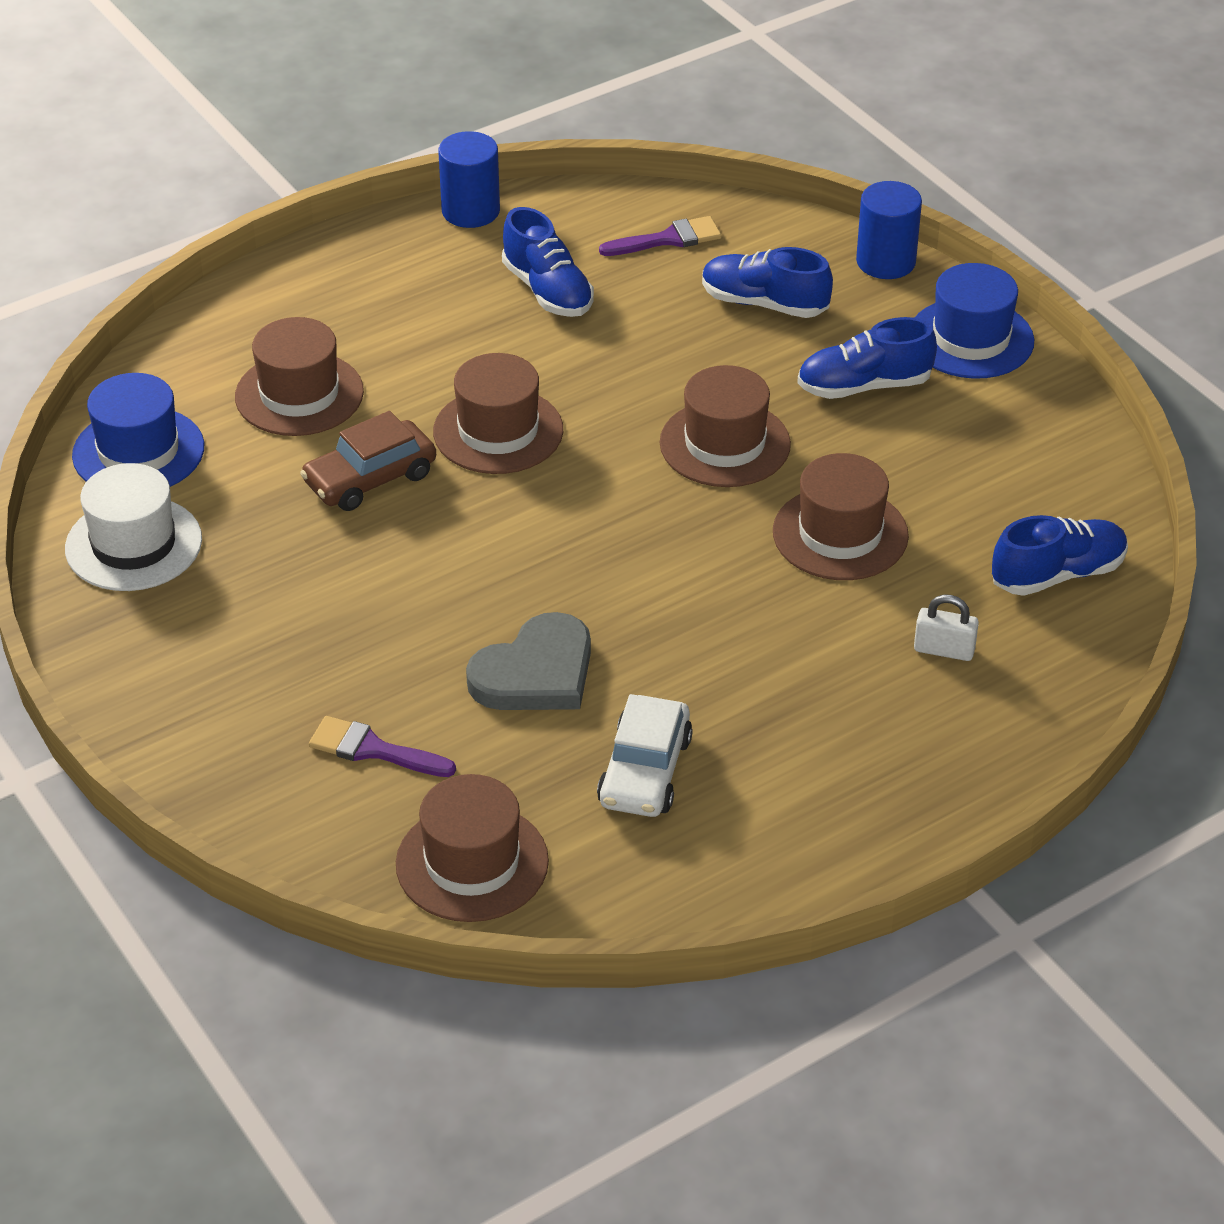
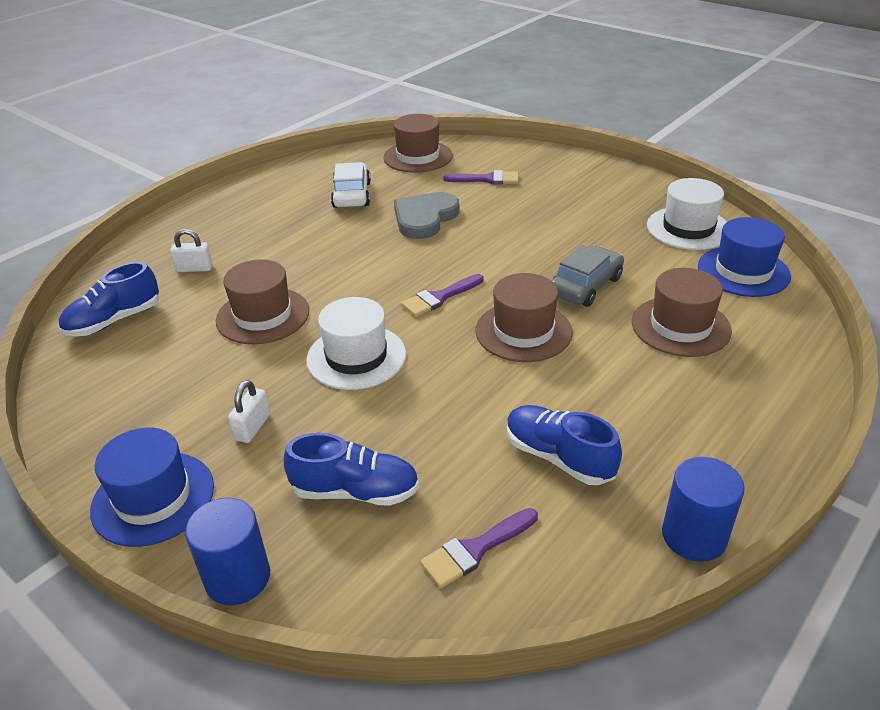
camera: 165 degrees right, 5 degrees down
(370, 478) = (585, 286): brown car -> grey car
(582, 507) = (439, 297): none -> purple brush
(725, 444) = (356, 357): brown hat -> white hat
(864, 386) = (252, 427): blue shoe -> white padlock

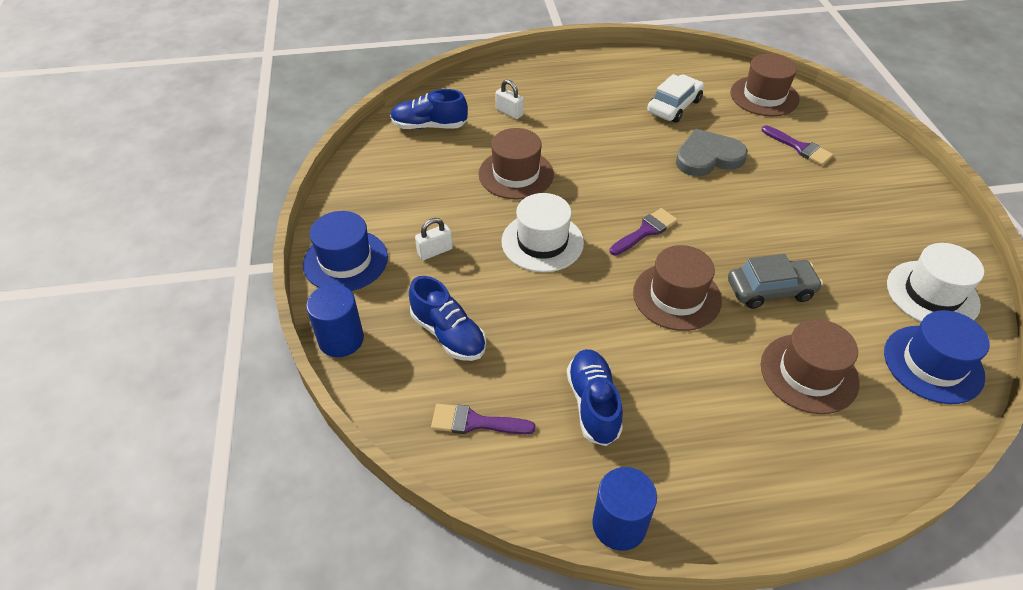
camera: 40 degrees right, 10 degrees up
(439, 297) = (645, 231): purple brush -> purple brush turned 135 degrees clockwise

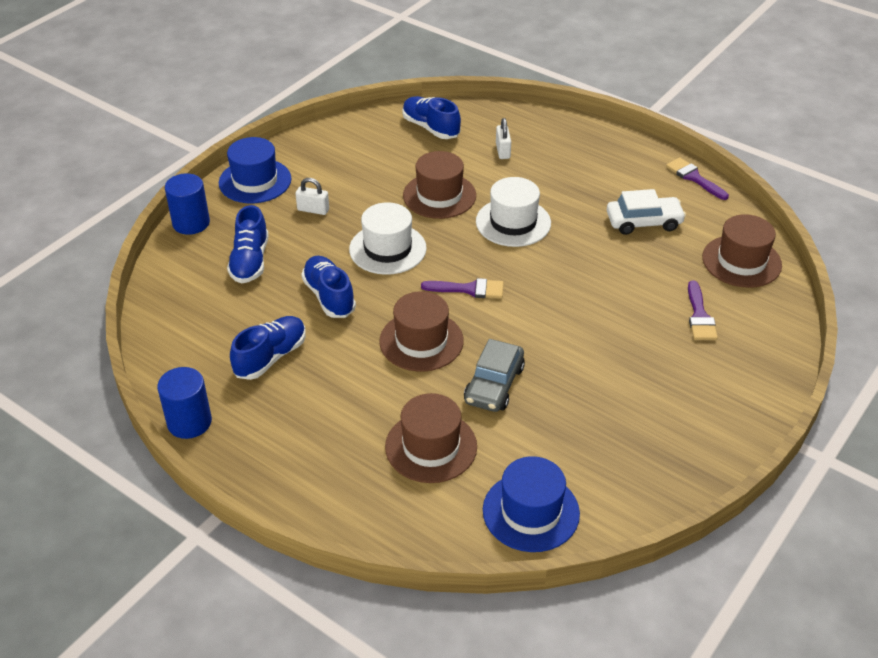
camera: 45 degrees right, 5 degrees down
(475, 422) = (195, 316): purple brush -> purple brush (694, 178)
(558, 314) = (329, 296): none -> blue shoe
(708, 157) = (605, 273): grey heart -> none
(770, 290) = (494, 385): grey car -> grey car turned 75 degrees clockwise
(932, 294) = (617, 478): white hat -> white hat (513, 222)

